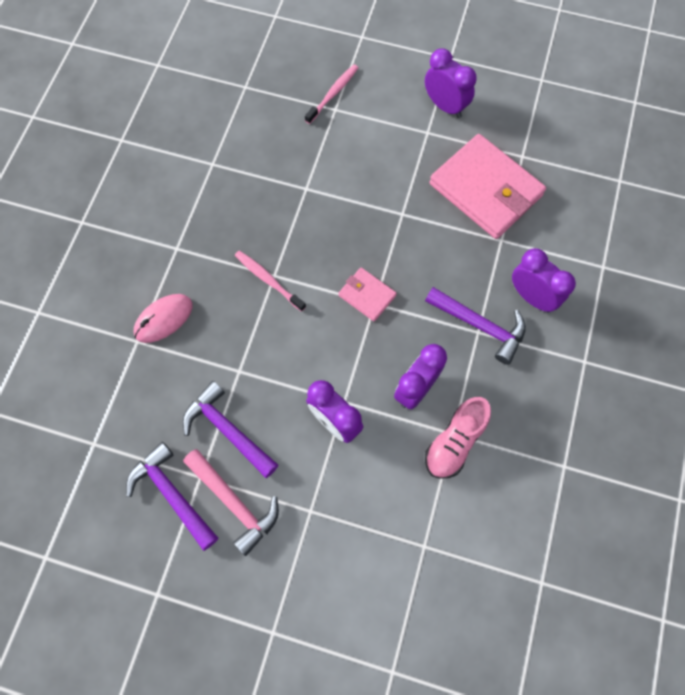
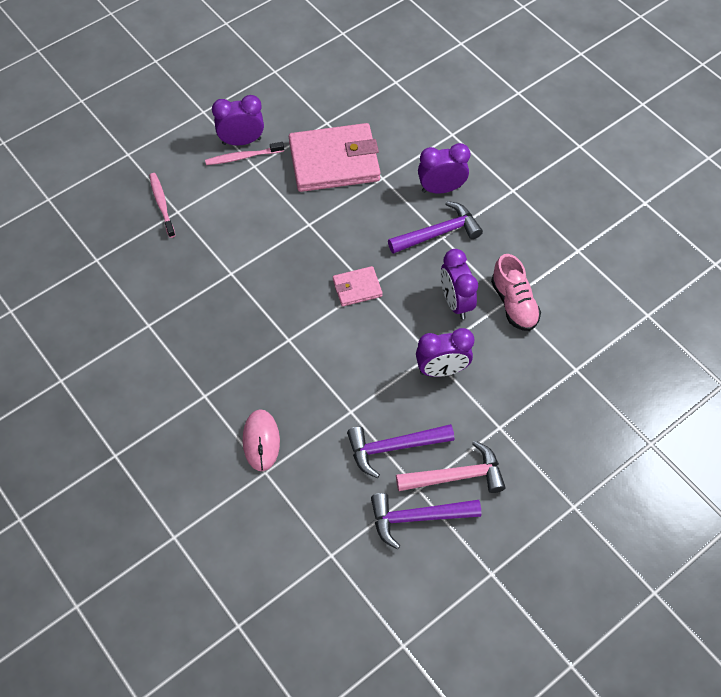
camera: 55 degrees left, 10 degrees down
(268, 280) = (289, 346): pink toothbrush -> pink toothbrush (243, 157)

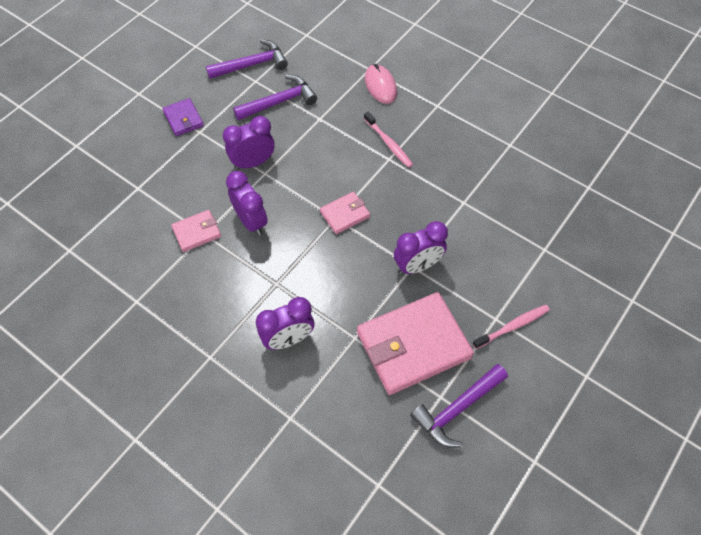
camera: 165 degrees right, 0 degrees up
(162, 204) = (563, 253): pink toothbrush -> pink toothbrush (388, 143)
(242, 141) = (523, 346): purple clock -> purple clock (417, 266)
(438, 233) = (281, 286): purple hammer -> purple hammer (457, 409)
(456, 476) = (228, 94): pink hammer -> none
(514, 303) = (197, 232): pink shoe -> pink wallet
(517, 450) = (183, 119): none -> purple wallet

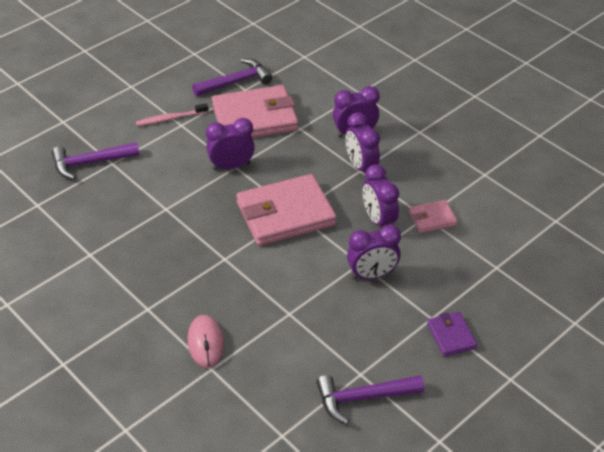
camera: 170 degrees left, 15 degrees down
(276, 289) = (361, 166): none -> purple clock
(279, 102) = (333, 340): purple hammer -> purple hammer (90, 163)
(345, 214) = (285, 214): pink wallet -> pink wallet, size x2.09
(388, 143) = (219, 274): pink toothbrush -> none

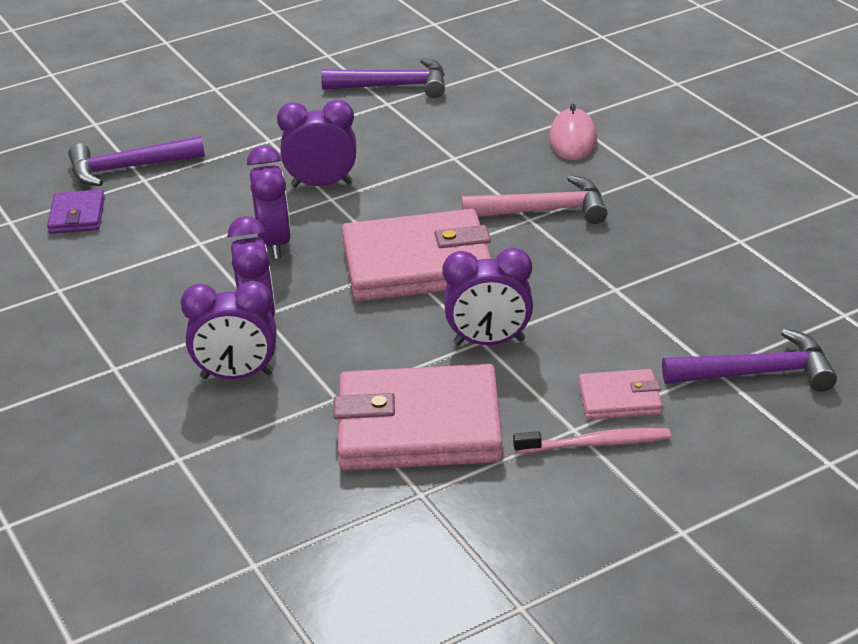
camera: 165 degrees left, 10 degrees down
(216, 266) = (544, 211): none -> pink hammer
(236, 82) = (437, 513): purple hammer -> purple hammer (128, 168)
(432, 218) = (190, 239): pink wallet -> pink wallet (619, 399)
(451, 336) = (257, 123): purple wallet -> purple wallet (77, 216)

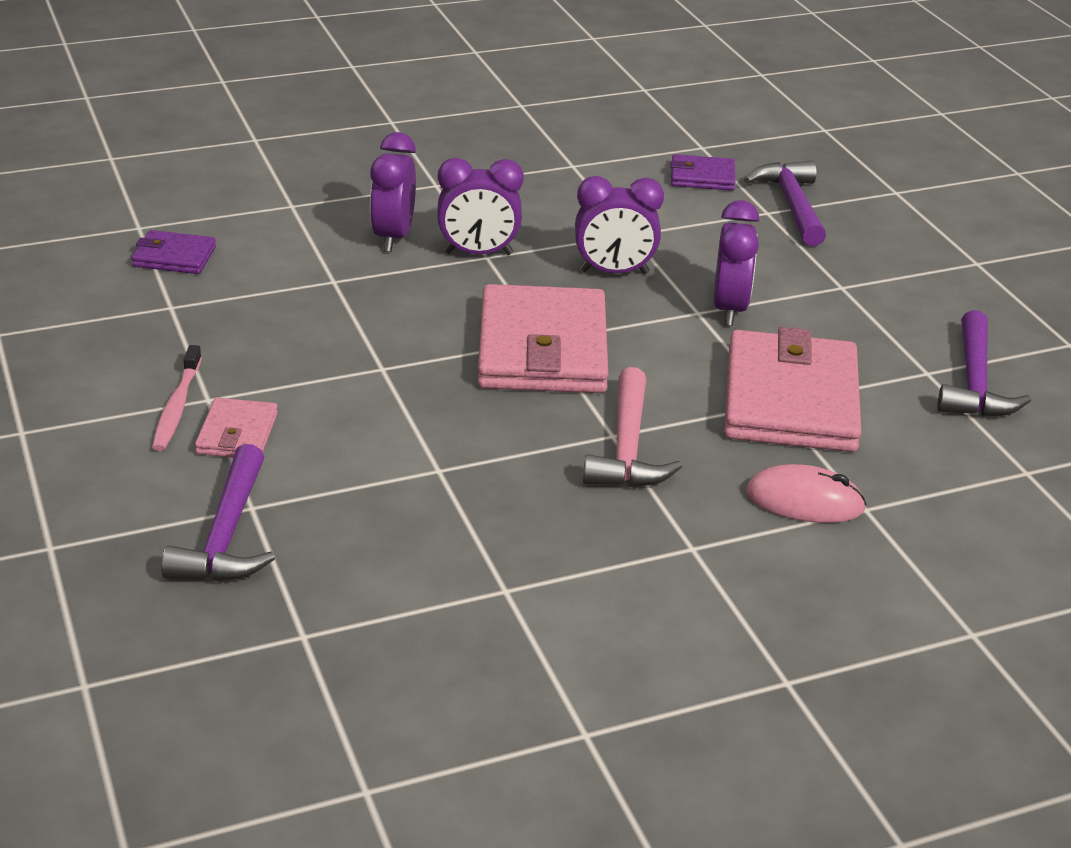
camera: 95 degrees right, 0 degrees up
(316, 517) = (174, 257): none -> purple wallet
(419, 426) = (264, 316): pink wallet -> pink wallet (790, 400)
(489, 342) = (377, 372): purple clock -> none

